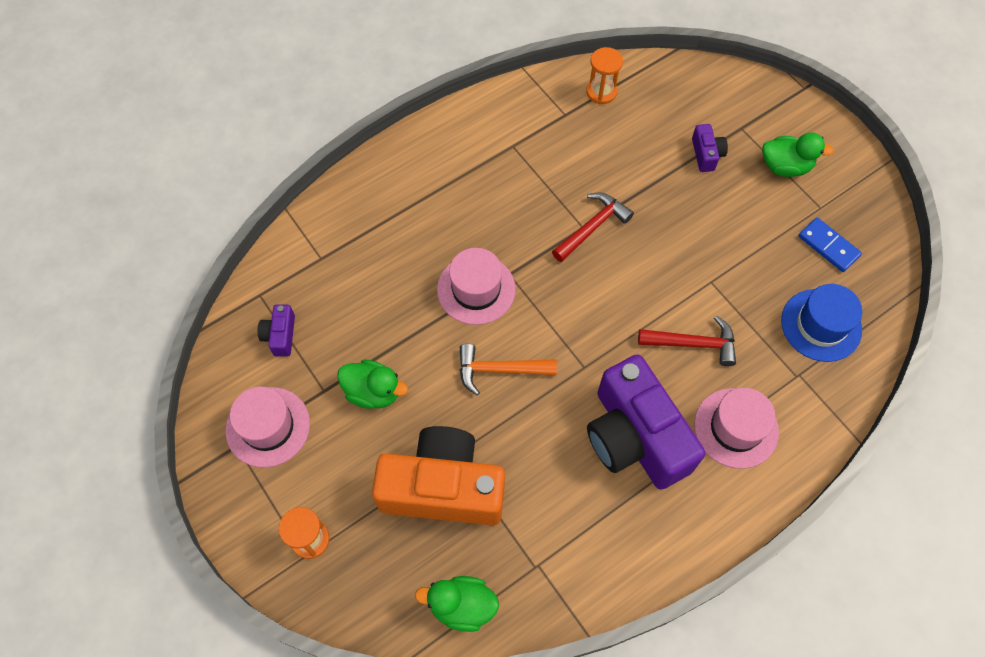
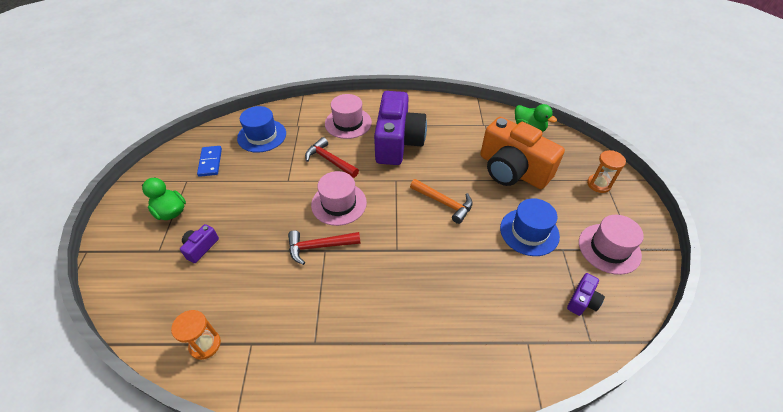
camera: 145 degrees left, 15 degrees down
(373, 392) = (529, 232): green duck -> blue hat
(476, 289) = (425, 253): pink hat -> pink hat (339, 203)

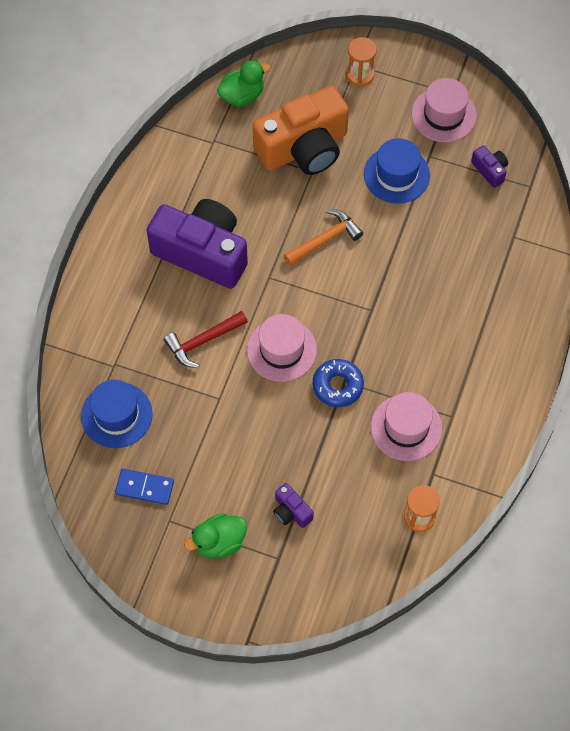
camera: 70 degrees left, 15 degrees up
(319, 246) = (337, 386): red hammer -> blue donut
(348, 123) = (137, 300): pink hat -> pink hat (406, 427)

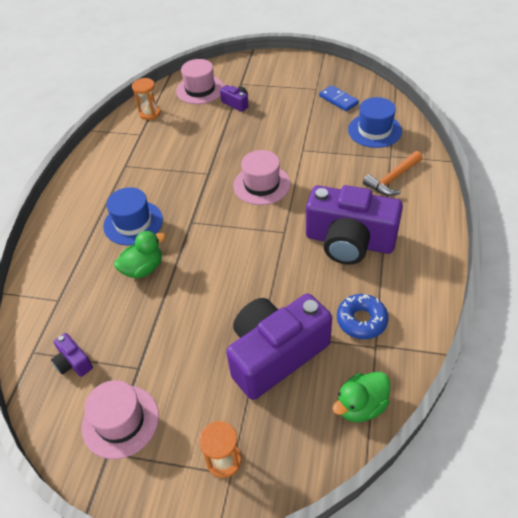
camera: 175 degrees right, 15 degrees down
(144, 487) = (338, 100): blue domino -> blue domino turned 45 degrees clockwise
(203, 341) = (326, 180): red hammer -> none
(219, 542) = (280, 84): green duck -> green duck (143, 268)
(304, 148) = (275, 354): orange camera -> purple camera
(325, 239) = (239, 269): orange hammer -> orange hammer (392, 179)
(337, 386) = (213, 170): blue donut -> blue donut (361, 320)
(396, 175) = (173, 341): blue hat -> blue hat (133, 223)
(406, 427) = (159, 154): pink hat -> pink hat (200, 89)

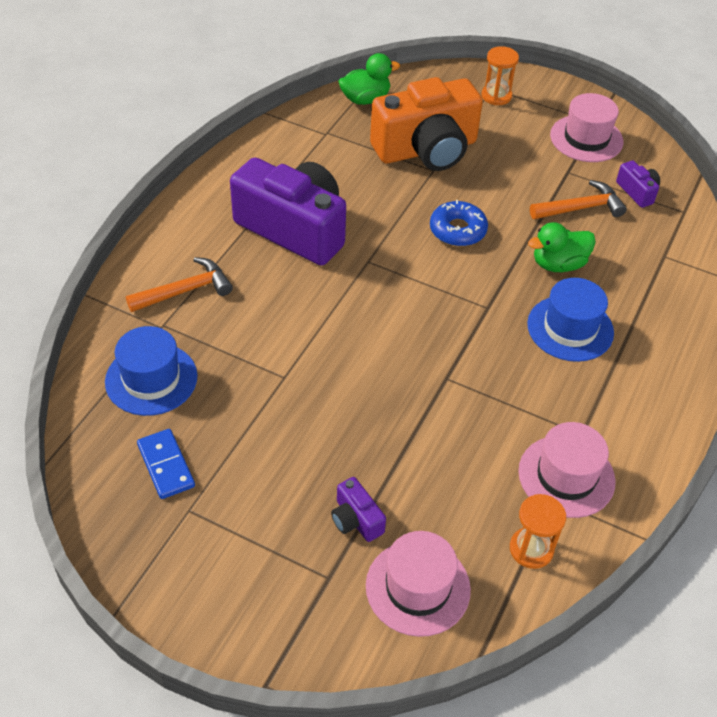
camera: 170 degrees left, 0 degrees up
(126, 328) = (580, 208): none -> orange hammer
(261, 185) = (372, 335): pink hat -> pink hat (566, 476)
(275, 354) = (426, 149): purple camera -> orange camera
(361, 320) = (327, 154): blue donut -> blue donut (457, 230)

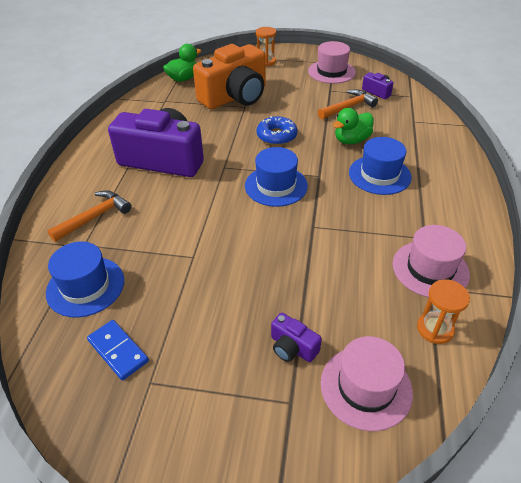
camera: 15 degrees left, 5 degrees down
(424, 307) = (276, 186): none -> blue hat

